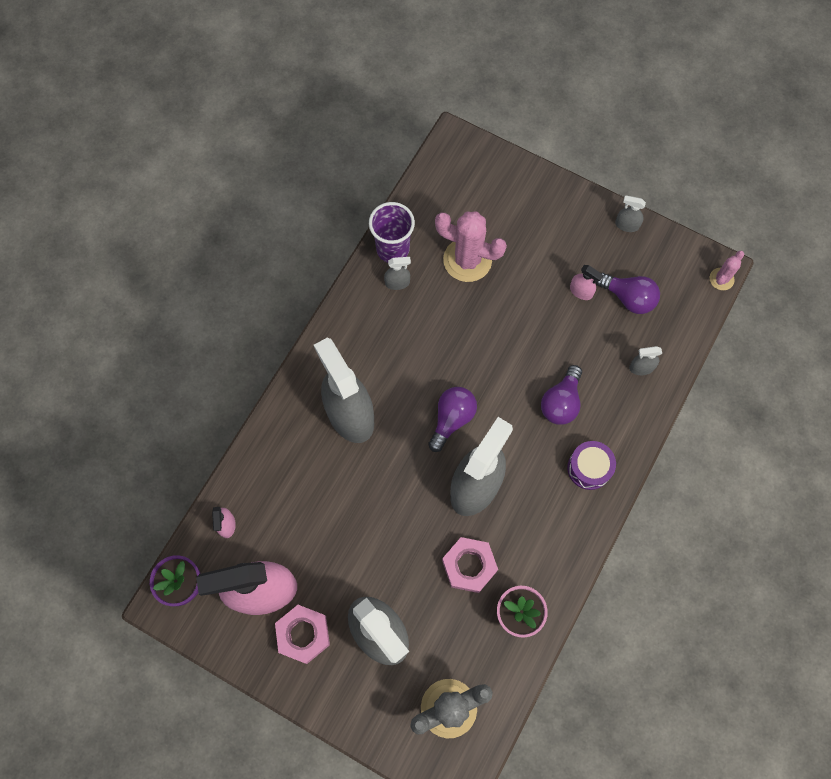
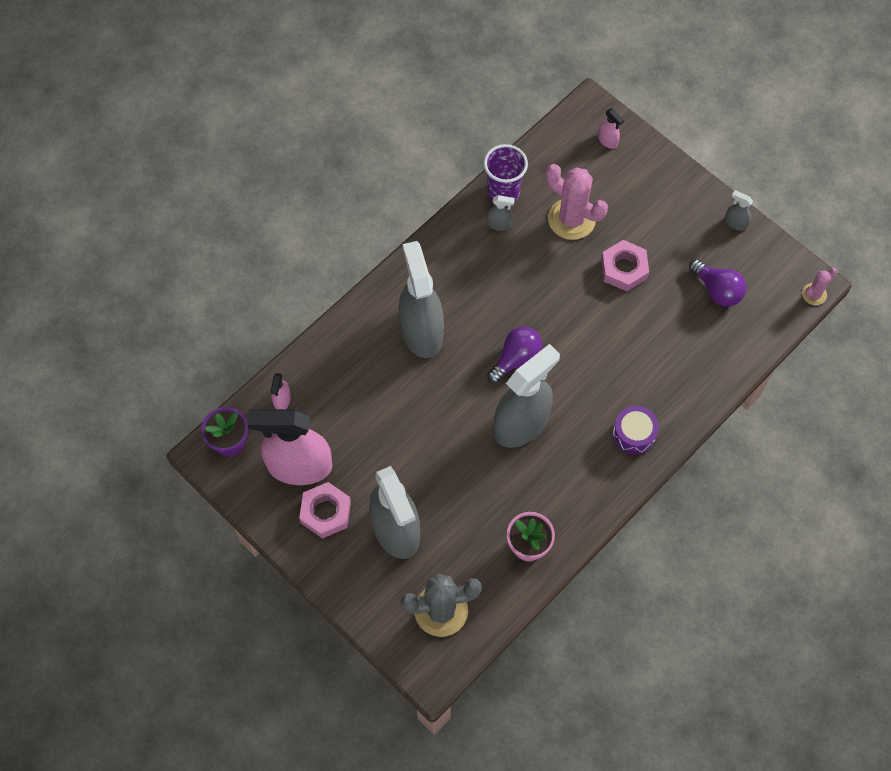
camera: 15 degrees right, 5 degrees down
(469, 566) = (495, 492): pink nut -> pink nut (624, 269)
(561, 402) = (624, 369): purple light bulb -> none
(581, 291) = (673, 273): pink spray bottle -> pink spray bottle (607, 140)
(641, 367) = (711, 356): grey spray bottle -> none

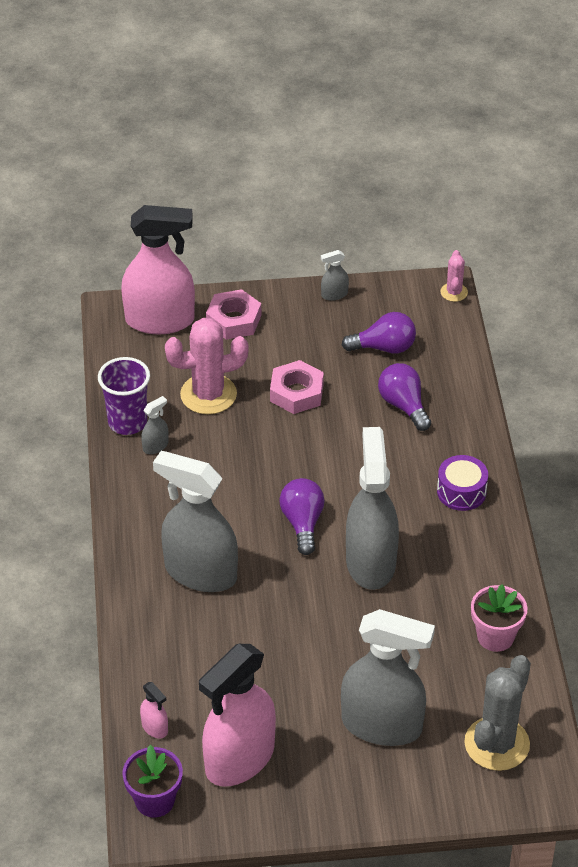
camera: 50 degrees left, 20 degrees down
(325, 512) = (309, 769): pink nut -> pink nut (233, 320)
(607, 140) = (160, 320): pink spray bottle -> pink spray bottle, size x2.49
(676, 341) = (403, 405): none -> purple light bulb

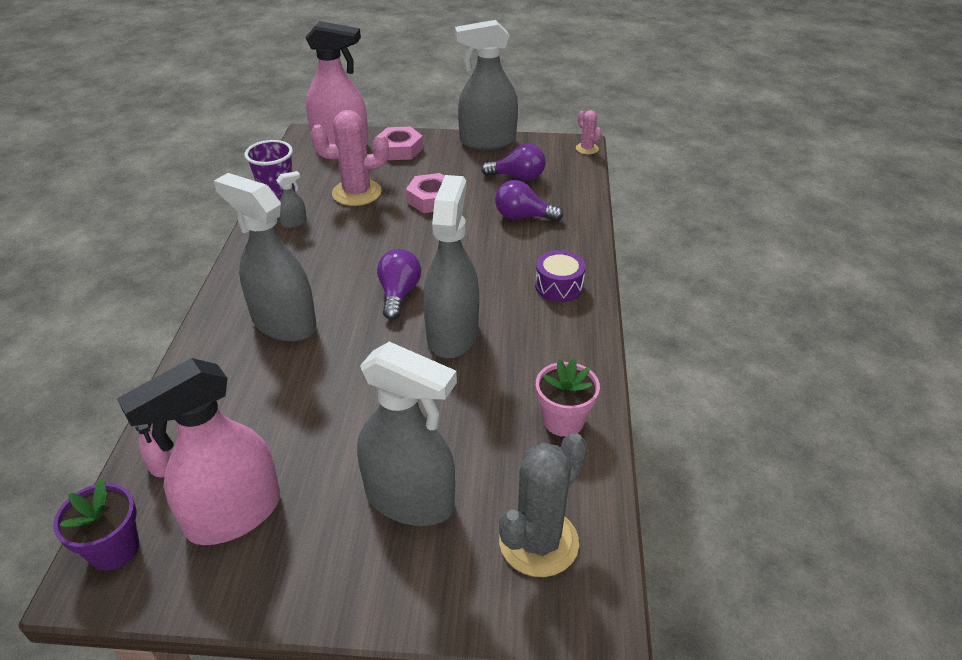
camera: 10 degrees right, 5 degrees down
(334, 294) = (487, 141): grey spray bottle -> grey spray bottle, size x2.49
(403, 405) = (523, 217): purple light bulb -> purple light bulb turned 60 degrees counterclockwise
(454, 292) = (587, 149): pink cactus -> pink cactus turned 45 degrees counterclockwise

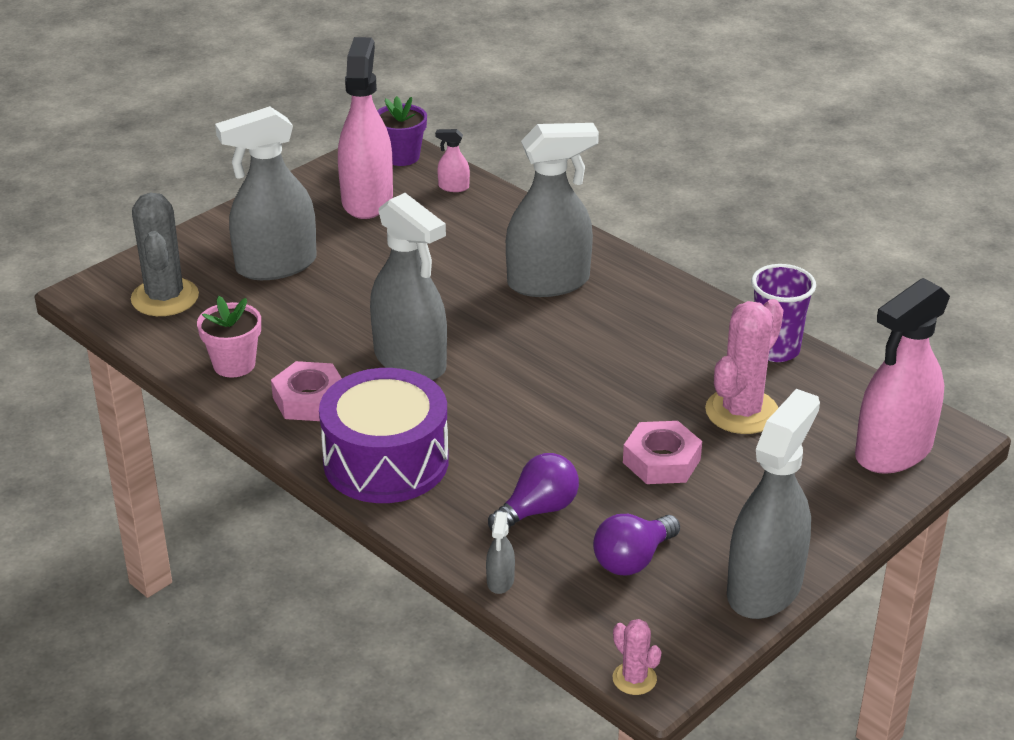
camera: 130 degrees right, 5 degrees down
(294, 223) = (722, 346): grey spray bottle -> grey spray bottle (500, 581)
(399, 149) = (825, 494): pink nut -> pink nut (309, 399)
(399, 294) = (508, 358): purple light bulb -> none
(559, 286) = (386, 461): purple drum -> purple drum, size x1.97
(587, 149) = (634, 679): pink cactus -> pink cactus turned 45 degrees clockwise

